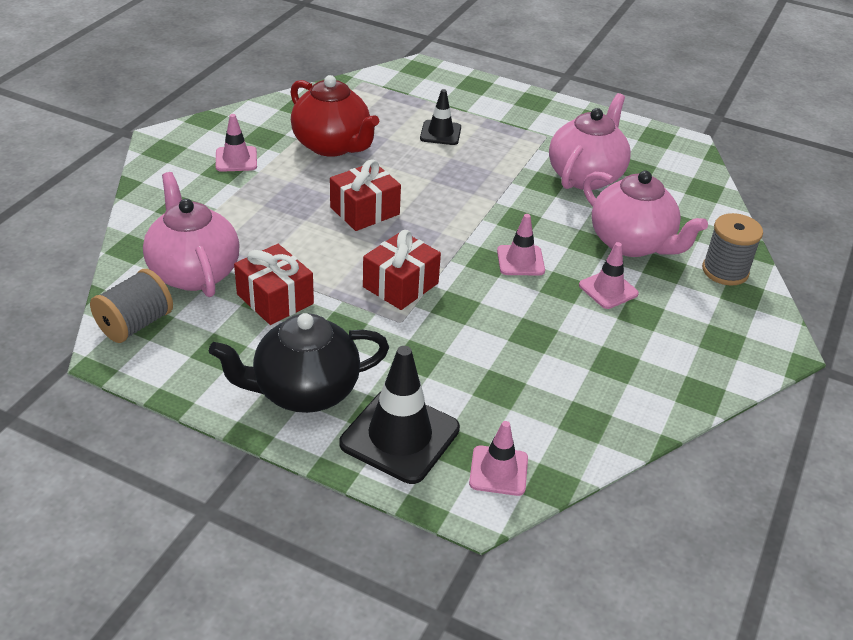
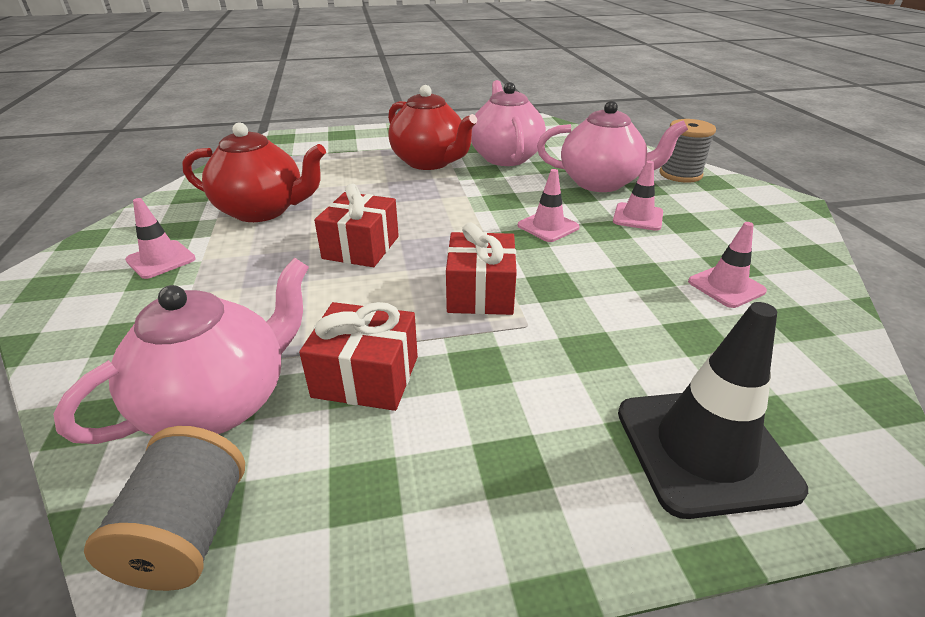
camera: 35 degrees left, 5 degrees down
(194, 272) = (220, 402): pink teapot -> pink teapot turned 105 degrees clockwise
(304, 391) = (538, 469): black teapot -> none
(440, 133) = (355, 169): black traffic cone -> none
(498, 471) = (832, 418): pink traffic cone -> pink traffic cone (726, 286)
(511, 152) = (430, 162): none -> red teapot

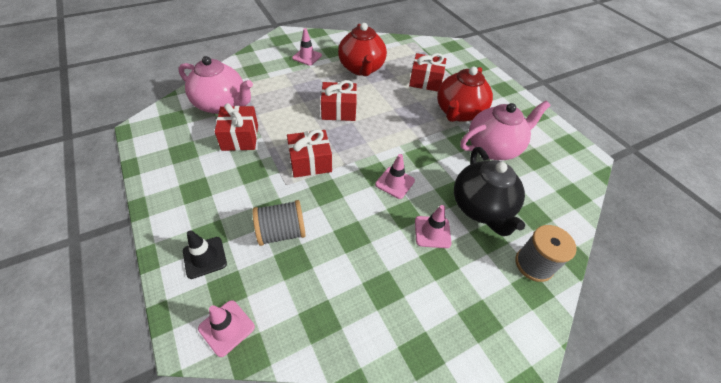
camera: 70 degrees right, 15 degrees up
(188, 533) = (166, 118): grey spool -> grey spool (281, 232)
(345, 169) = (425, 81): none -> red gift
(601, 182) = (481, 208): pink teapot -> black teapot
(704, 449) = (205, 257): black traffic cone -> black traffic cone, size x0.57
(726, 286) = (351, 282): pink traffic cone -> pink traffic cone (226, 327)

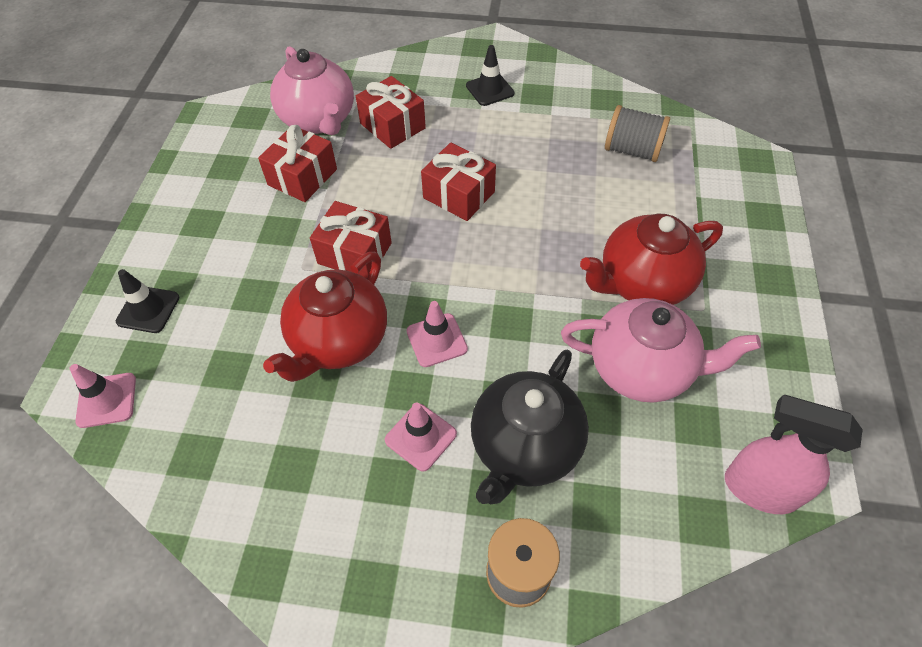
camera: 40 degrees right, 5 degrees up
(281, 232) = (244, 327): grey spool -> grey spool (632, 150)
(307, 57) = (490, 90): pink traffic cone -> black traffic cone
(361, 68) = (554, 141): red teapot -> red teapot (338, 341)
(425, 81) = (639, 204): red gift -> red gift (392, 126)
(578, 171) = (759, 489): none -> pink spray bottle

